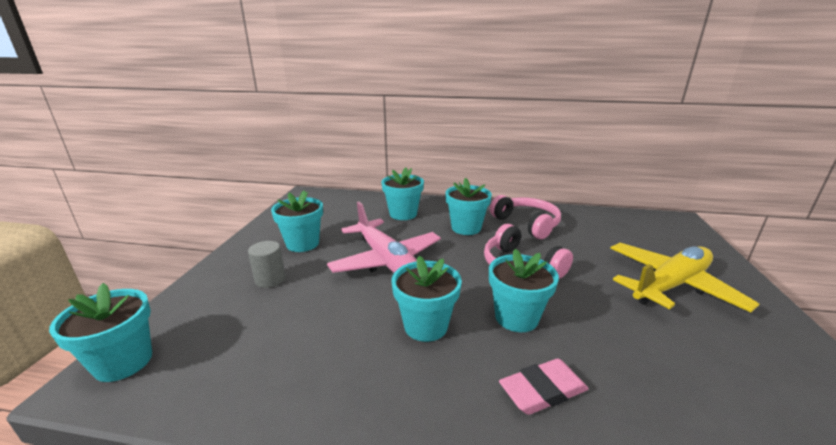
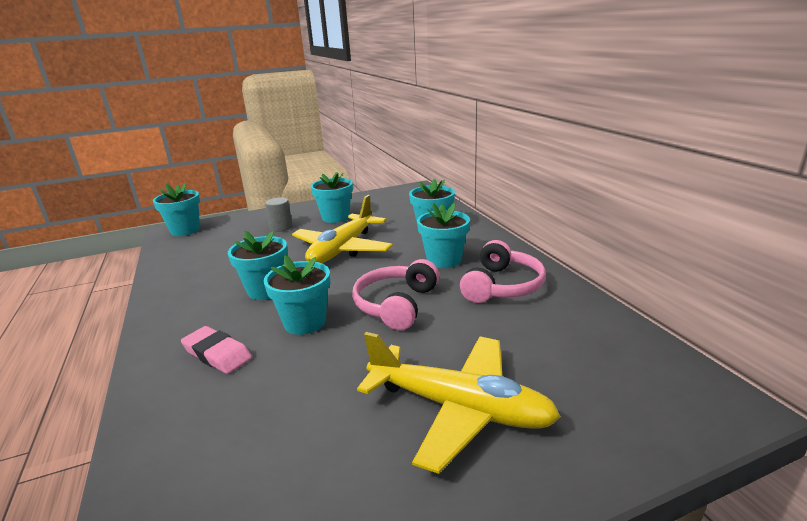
camera: 60 degrees right, 0 degrees up
(386, 260) = (342, 249): pink plane -> yellow plane

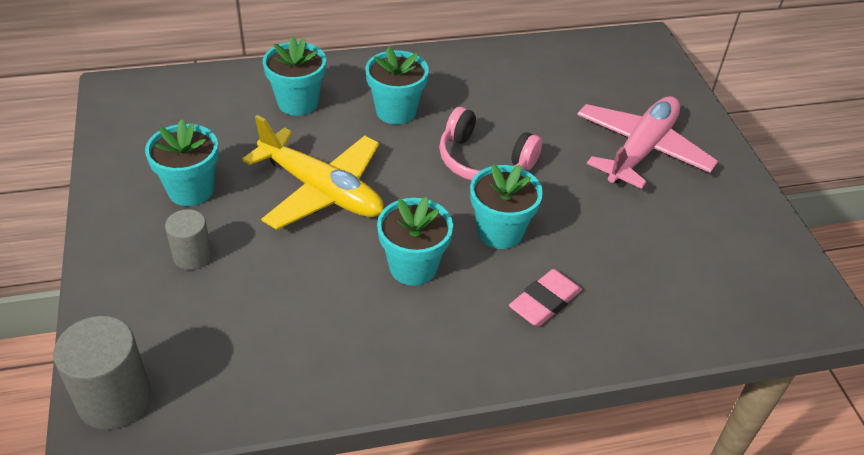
camera: 85 degrees left, 20 degrees up
(185, 230) = (114, 399): turquoise flower pot -> grey cylinder
(459, 408) = (641, 150): yellow plane -> pink plane
(502, 286) = (470, 86): pink headphones -> none

